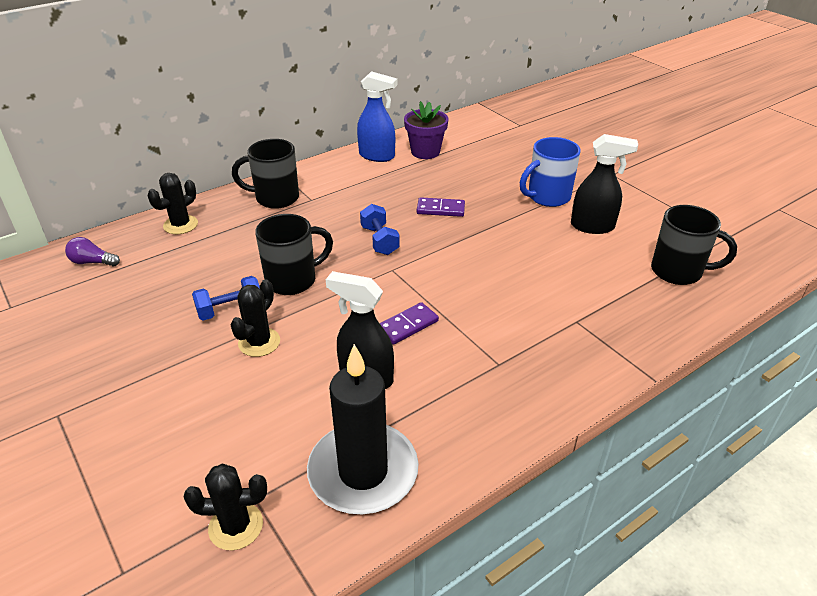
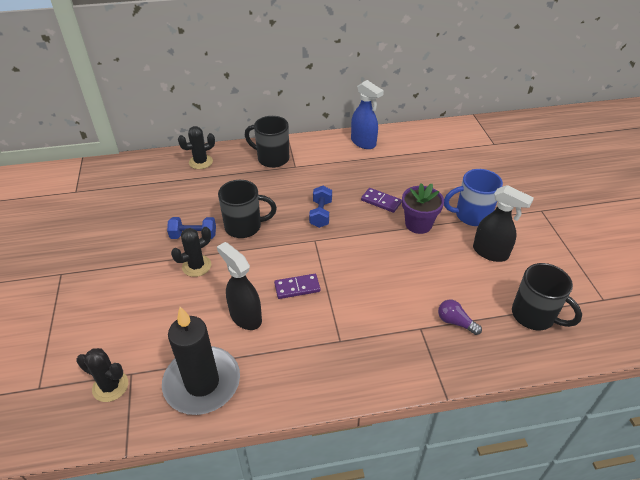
camera: 25 degrees right, 5 degrees up
(92, 262) = (135, 174): purple light bulb -> purple light bulb (455, 322)
(425, 152) = (401, 149): purple flower pot -> purple flower pot (418, 224)

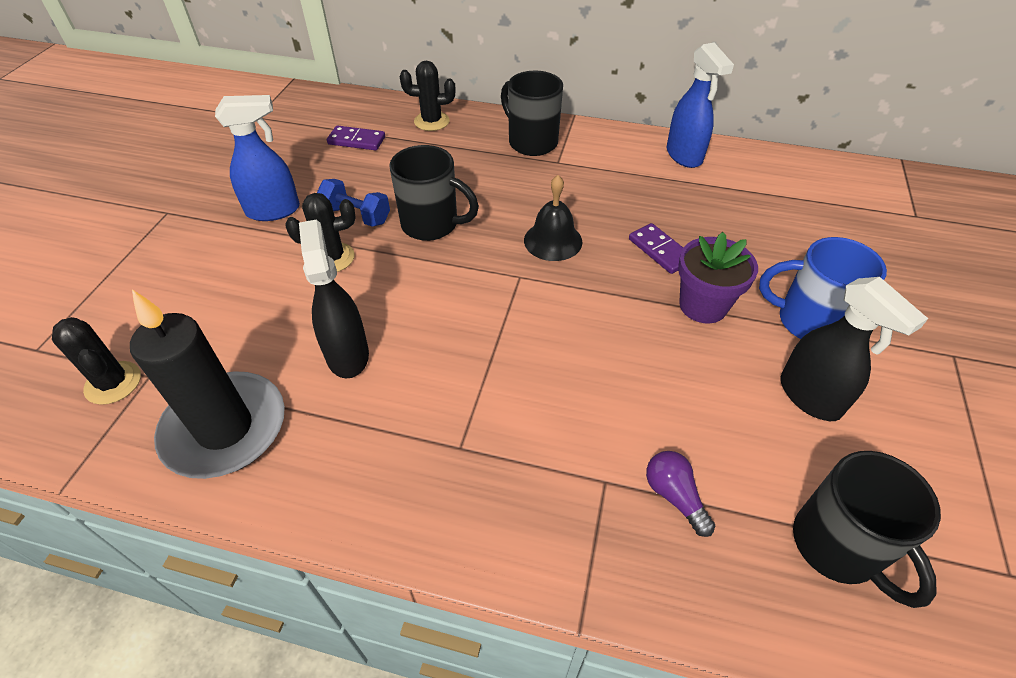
camera: 25 degrees right, 5 degrees up
(136, 249) = (274, 210): none -> blue spray bottle
(297, 288) = (448, 338): purple domino -> purple domino (356, 141)
(320, 214) = (553, 241): blue dumbbell -> black bell

